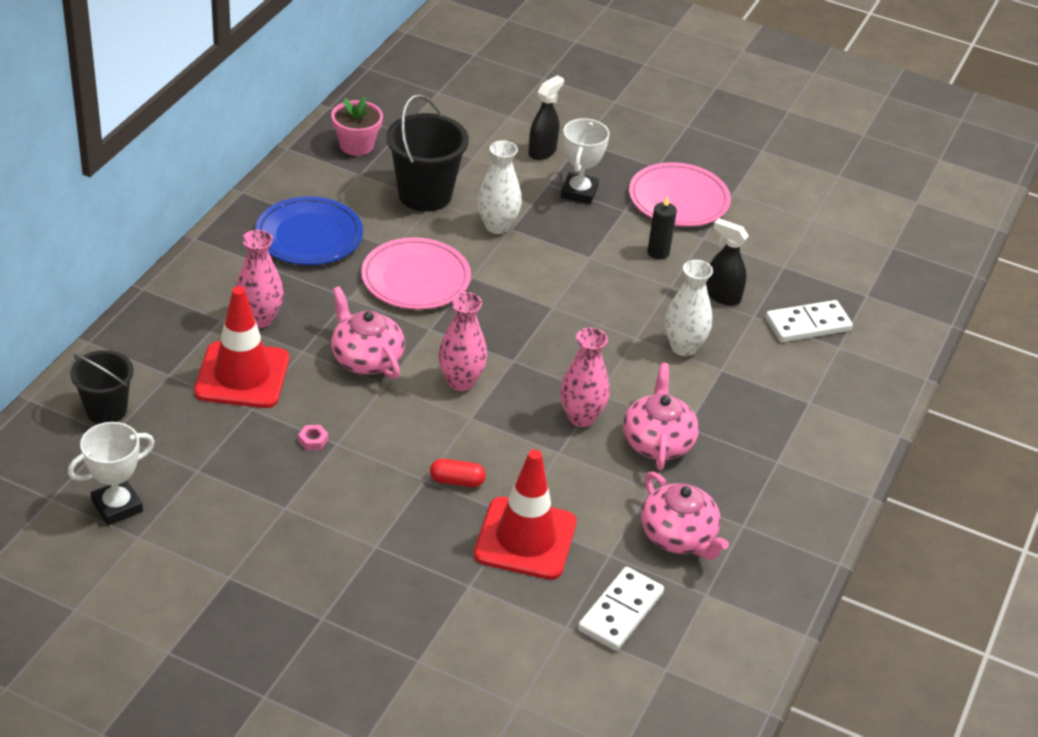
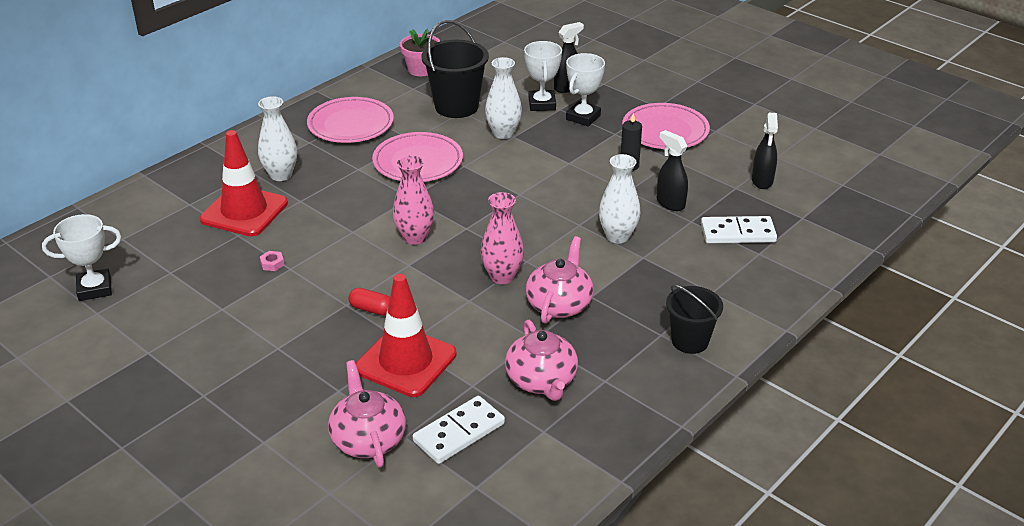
camera: 20 degrees right, 5 degrees down
(106, 410) = (128, 222): black bucket -> black bucket (690, 341)
(260, 319) = (281, 175): pink vase -> white vase
(309, 236) = (350, 124): blue plate -> pink plate
(366, 358) = (347, 212): pink teapot -> pink teapot (368, 439)
(524, 179) = (542, 104): none -> white trophy
(808, 254) = (762, 181): none -> black spray bottle

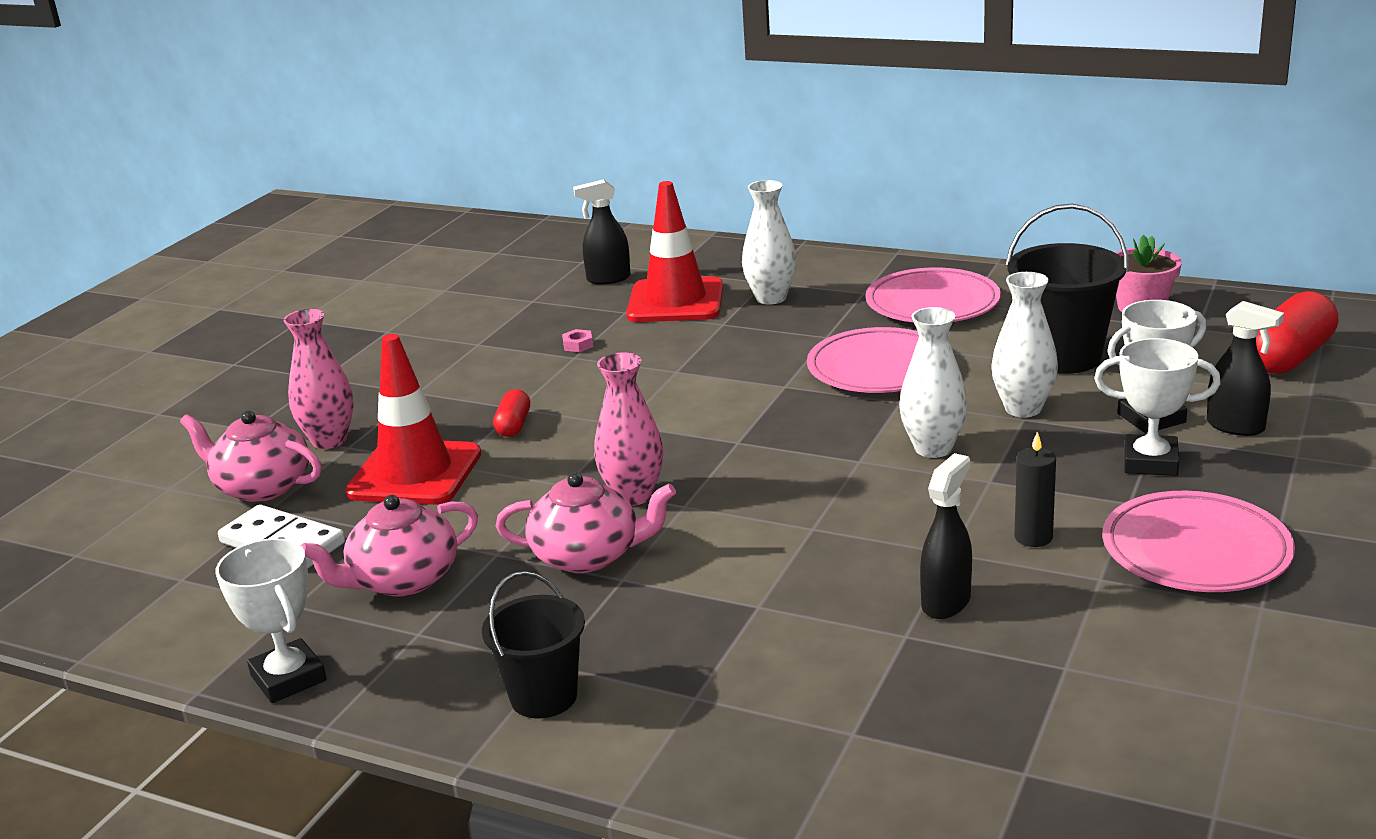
camera: 75 degrees right, 10 degrees down
(94, 289) = (485, 276): white trophy -> white trophy (288, 678)
(368, 439) = (262, 487): pink teapot -> pink teapot turned 120 degrees counterclockwise
(415, 237) = (689, 412): pink vase -> pink vase (329, 440)
(512, 53) = (1290, 357): none -> red capsule
(617, 236) = (802, 569): white vase -> white vase (933, 448)
(738, 233) = (904, 696): white domino -> none
(762, 181) = (1120, 697): black spray bottle -> black spray bottle (608, 279)

